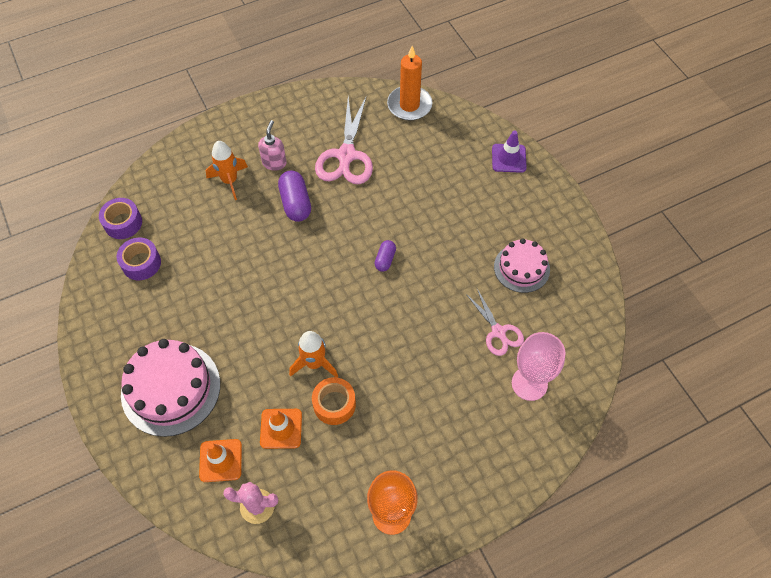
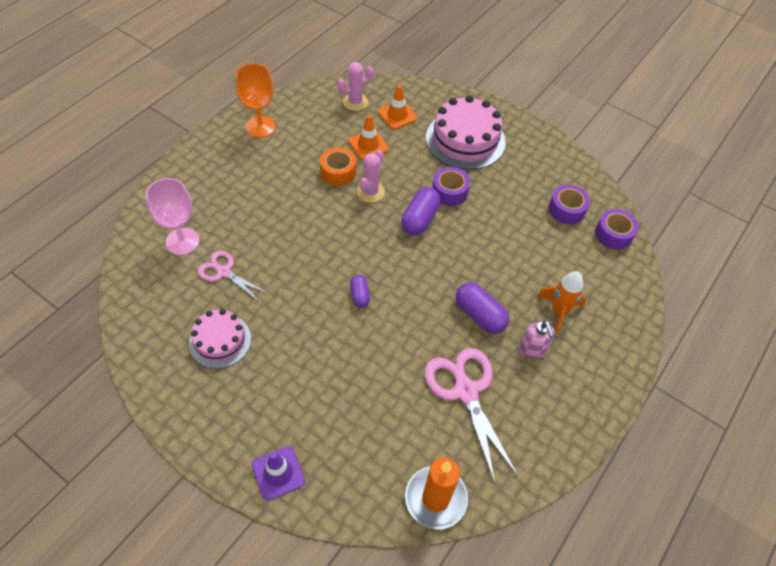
camera: 150 degrees right, 5 degrees down
(235, 330) = (449, 192): none -> purple tape
(286, 311) = (419, 219): none -> purple capsule
(314, 363) = (370, 192): orange rocket -> pink cactus

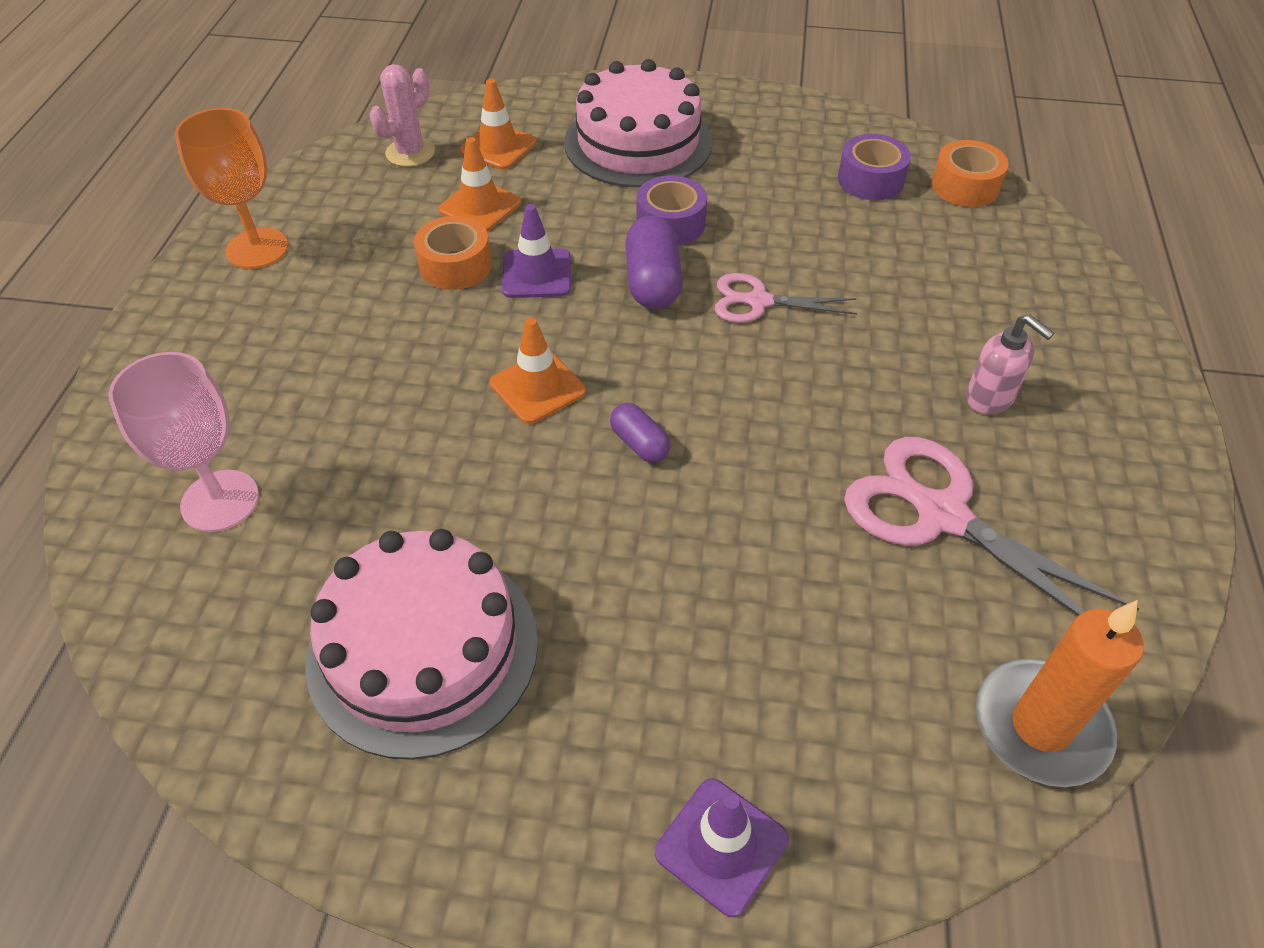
camera: 25 degrees left, 5 degrees down
(220, 341) = (423, 649): pink cake -> pink cake, size x1.62
(223, 272) = (345, 519): pink scissors -> pink scissors (758, 301)
(335, 248) = (537, 387): none -> orange traffic cone
(370, 192) = (536, 274): pink cactus -> purple traffic cone
(479, 315) = (865, 384): purple capsule -> none
(559, 311) = (979, 324): orange rocket -> none
(613, 234) = (965, 186): purple tape -> orange tape

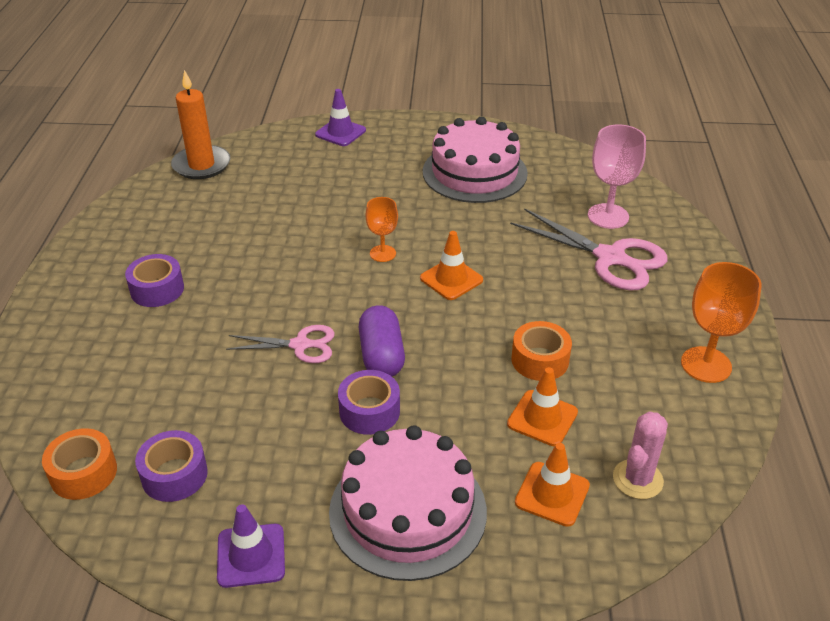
camera: 175 degrees right, 10 degrees down
(536, 274) = (473, 357): purple traffic cone -> purple traffic cone (251, 555)
(639, 443) = (382, 253): purple capsule -> orange goblet
(940, 514) = (215, 231): pink scissors -> pink scissors (611, 258)
(990, 398) = (157, 289): pink soap dispenser -> purple tape

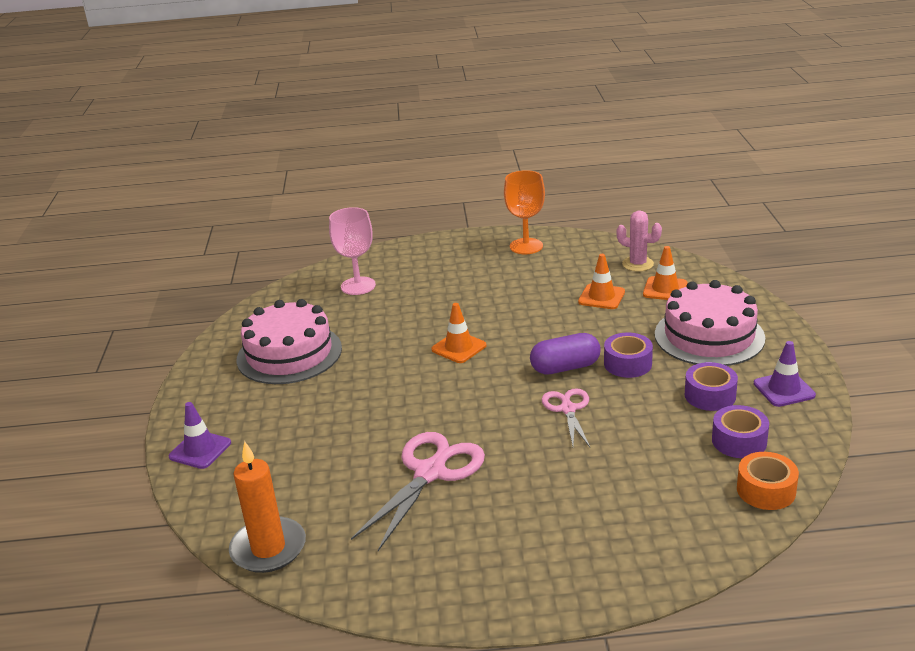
camera: 95 degrees left, 10 degrees down
(157, 289) = (518, 517): purple tape -> purple tape (710, 395)
(382, 253) = (429, 387): orange goblet -> none
(540, 360) = (544, 302): orange tape -> none
(611, 258) = (415, 282): pink scissors -> pink scissors (430, 472)

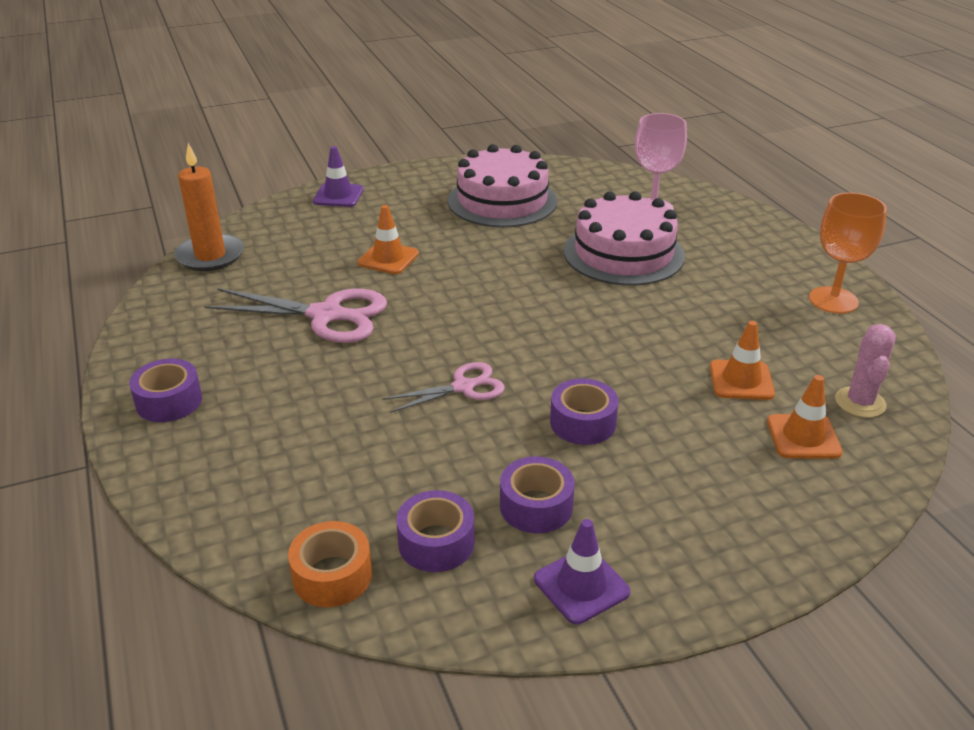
camera: 70 degrees right, 5 degrees up
(459, 347) = (559, 292): orange traffic cone -> orange traffic cone (388, 258)
(529, 578) = (169, 401): none -> purple tape
(565, 367) = (552, 373): purple capsule -> none
(709, 336) = (694, 494): pink cake -> pink cake (623, 253)

